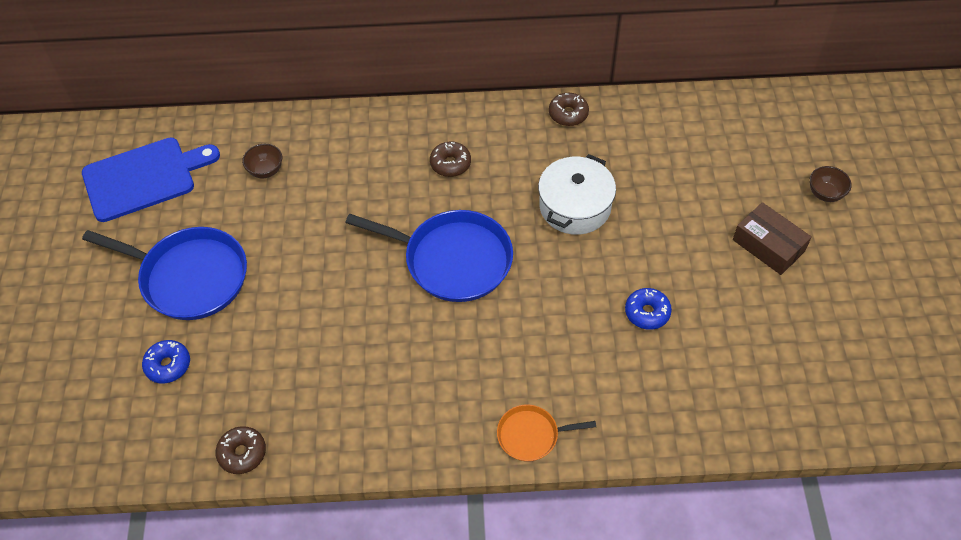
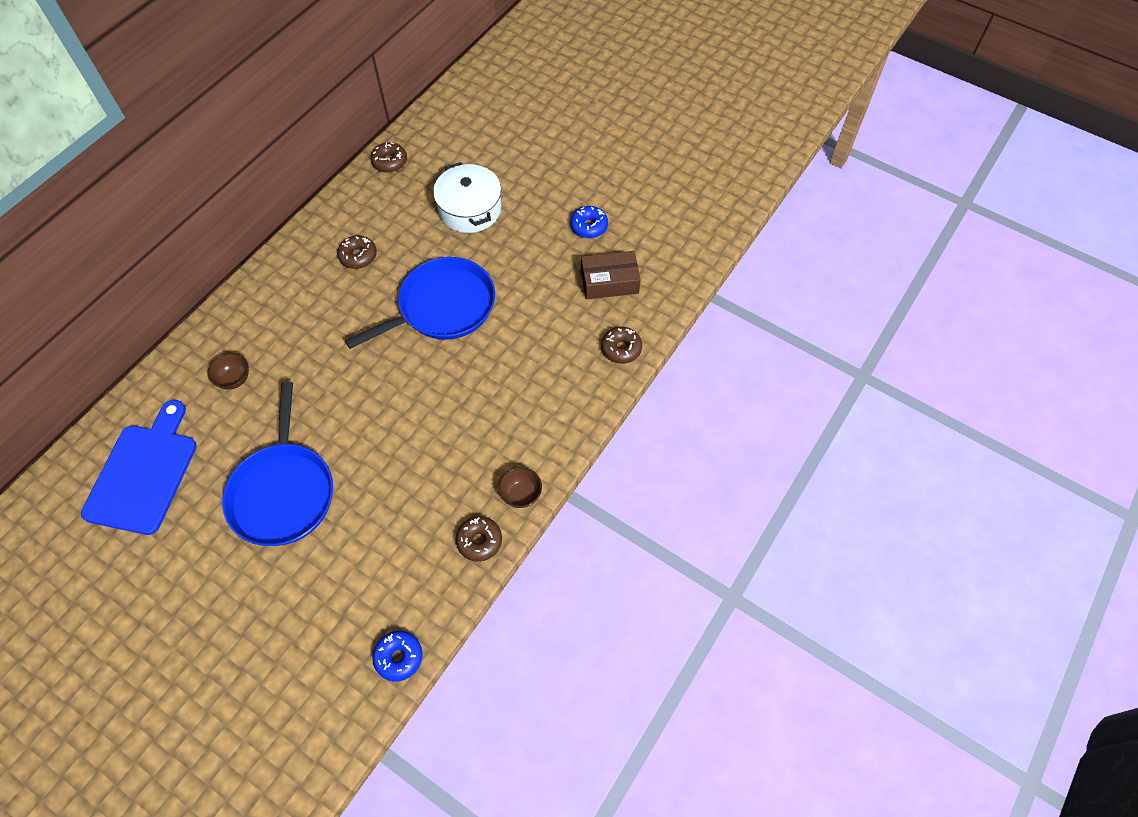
camera: 55 degrees left, 5 degrees up
(168, 365) = (352, 553): blue donut -> blue donut (399, 657)
(190, 277) = (283, 492): blue pan -> blue pan turned 120 degrees clockwise
(531, 435) = (621, 349): orange pan -> brown donut
(768, 245) = (599, 133): brown box -> brown box (609, 282)
(825, 194) = (590, 80): brown bowl -> brown bowl (521, 494)

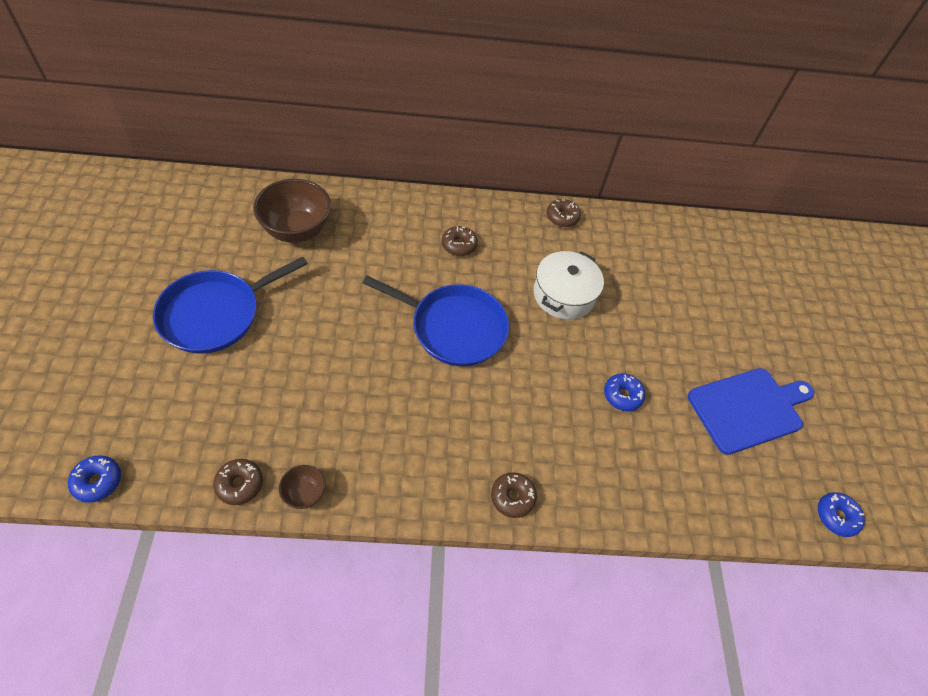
camera: 50 degrees right, 5 degrees down
(143, 474) = (187, 222): blue cutting board -> blue cutting board (748, 409)
(234, 379) = (297, 230): brown bowl -> brown bowl, size x2.09
(609, 282) = (577, 446): brown box -> none
(763, 161) = (836, 516): none -> blue donut

